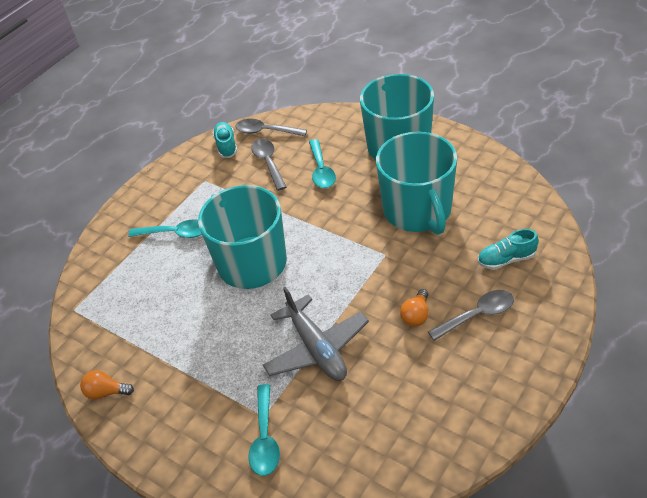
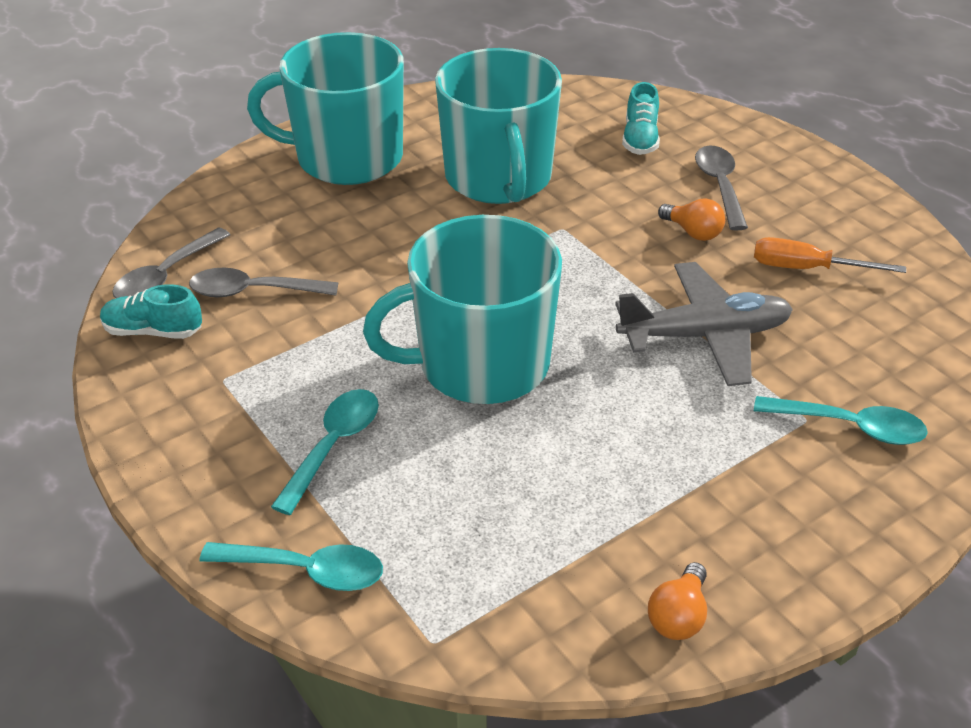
camera: 75 degrees left, 5 degrees down
(321, 170) = (329, 240): turquoise spoon -> turquoise spoon (306, 570)
(410, 384) = (807, 268): none -> orange screwdriver
(418, 211) = (499, 178): turquoise mug -> turquoise mug turned 75 degrees clockwise

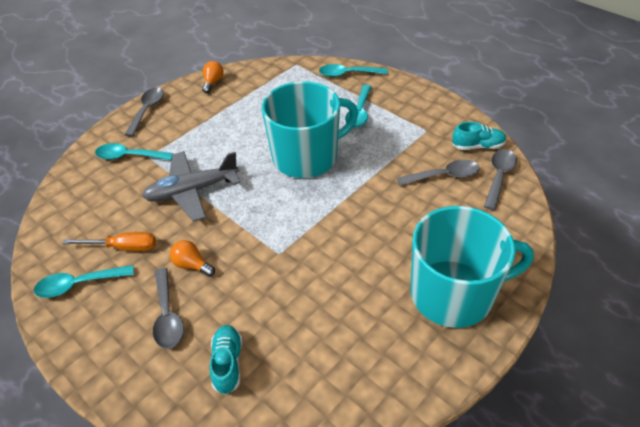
camera: 170 degrees right, 5 degrees up
(499, 178) = (333, 293): turquoise mug -> none
(845, 549) = (147, 110): none -> grey spoon
(859, 233) = (78, 284): none -> turquoise spoon

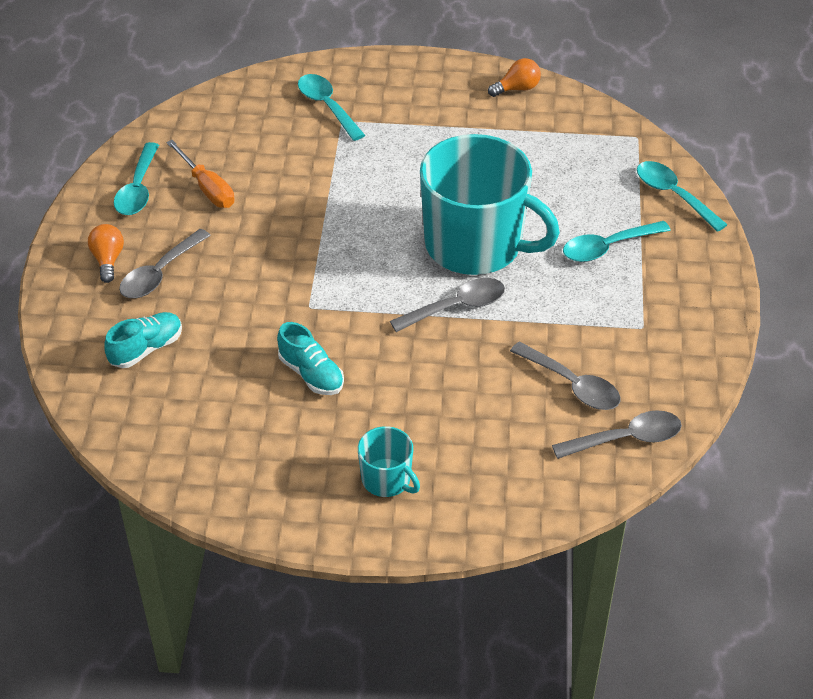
camera: 50 degrees right, 0 degrees up
(78, 284) = (138, 189): turquoise spoon -> turquoise spoon turned 120 degrees counterclockwise
(147, 110) = (410, 70): grey spoon -> grey spoon (456, 307)
(192, 191) = (327, 187): grey plane -> none
(192, 265) = (233, 251): orange light bulb -> orange light bulb (108, 260)
(453, 294) = (387, 479): turquoise mug -> turquoise mug, size x0.44
(478, 146) = (665, 392): turquoise shoe -> turquoise shoe (311, 374)

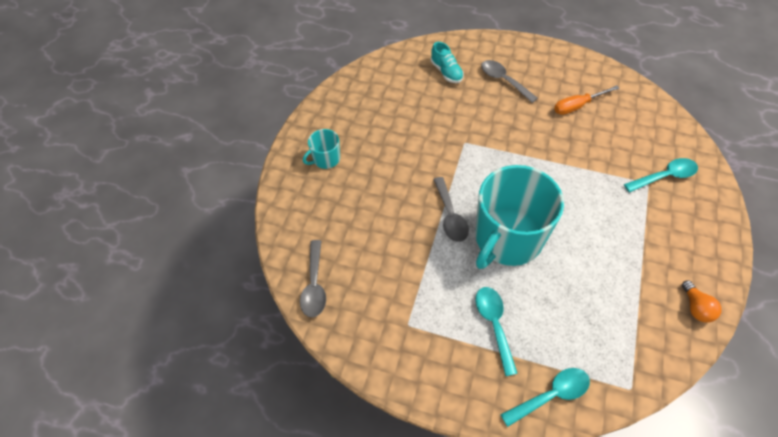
camera: 105 degrees right, 10 degrees up
(108, 260) = (518, 61): orange light bulb -> none
(138, 189) = (578, 76): turquoise spoon -> none
(311, 374) = (411, 137): turquoise shoe -> none
(572, 385) = (367, 266): grey spoon -> none

